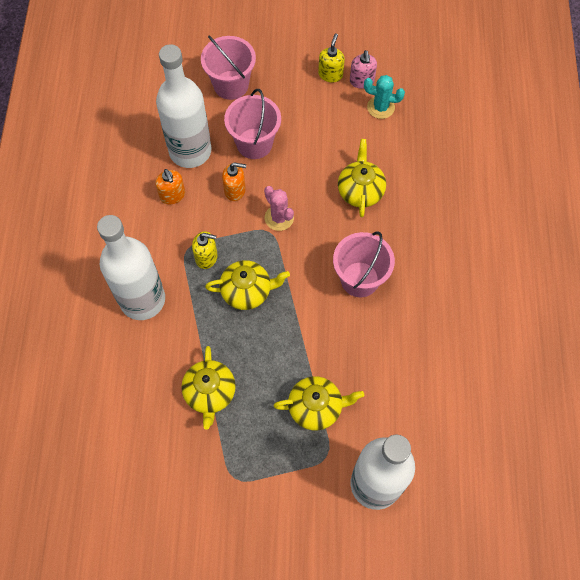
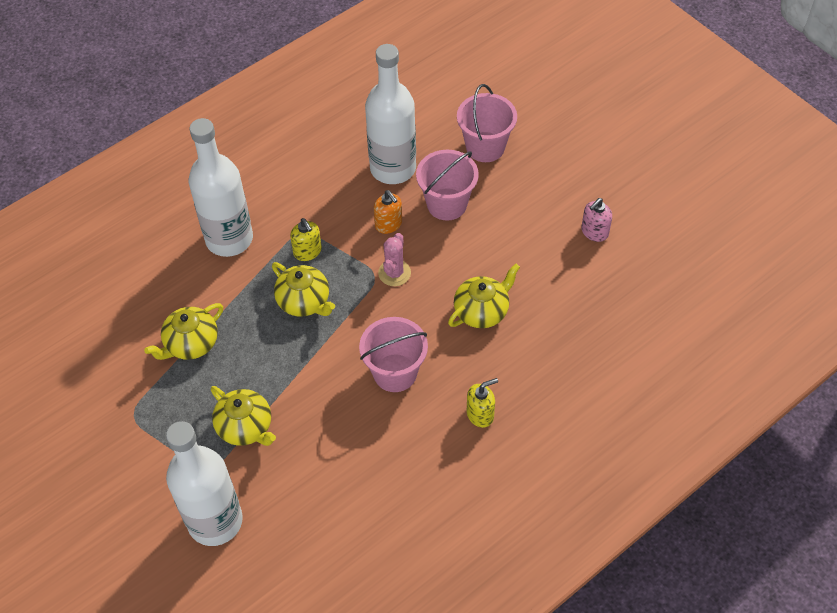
camera: 50 degrees right, 10 degrees down
(172, 195) = (340, 188): orange soap dispenser -> none
(330, 74) = (575, 205): yellow soap dispenser -> yellow soap dispenser (480, 414)
(380, 107) = (583, 265): turquoise cactus -> none

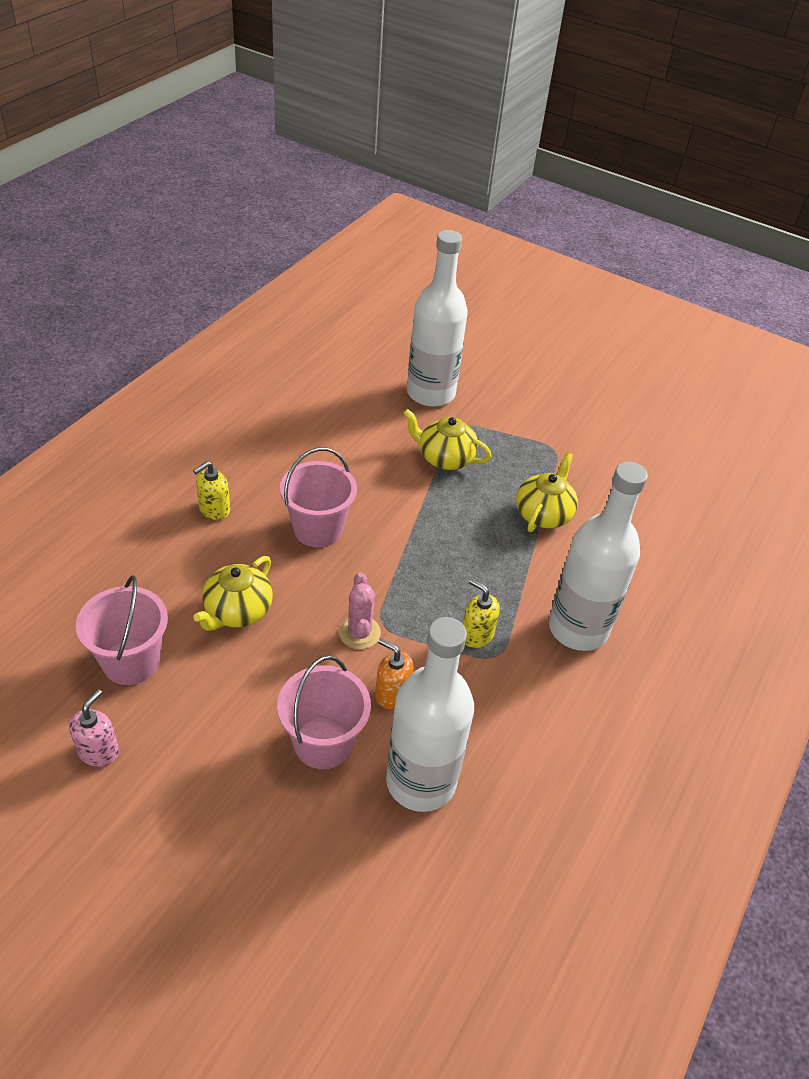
camera: 155 degrees right, 10 degrees down
(304, 301) = (450, 578): yellow teapot -> none
(485, 147) = (292, 859): pink bucket -> pink bucket (131, 661)

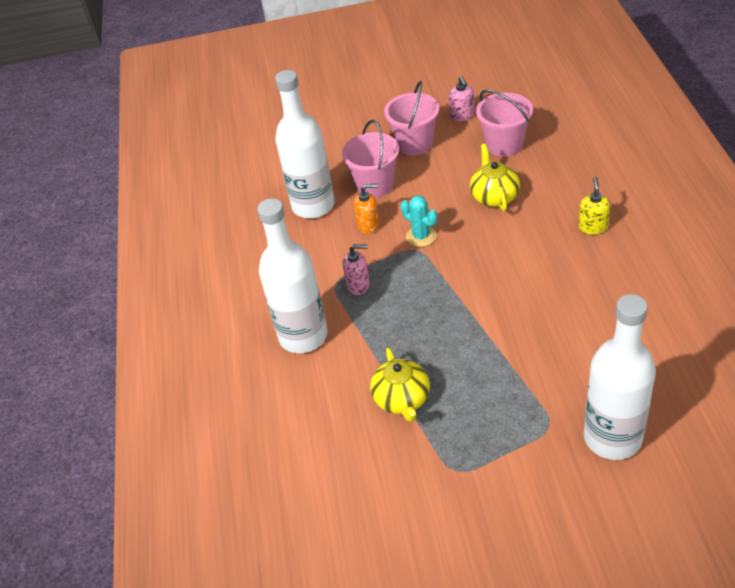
camera: 150 degrees right, 0 degrees up
(318, 529) = (522, 265): pink bucket -> pink bucket (415, 144)
(359, 632) = (421, 236): pink cactus -> turquoise cactus
(445, 458) = (520, 384): yellow teapot -> none
(476, 634) = (358, 285): yellow soap dispenser -> pink soap dispenser

